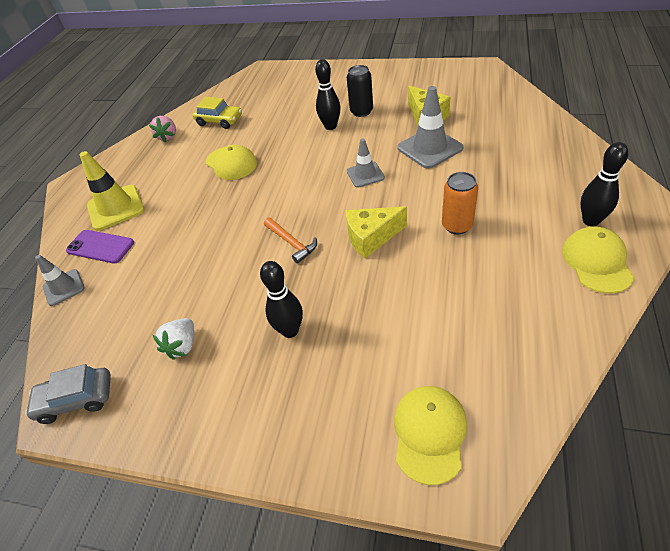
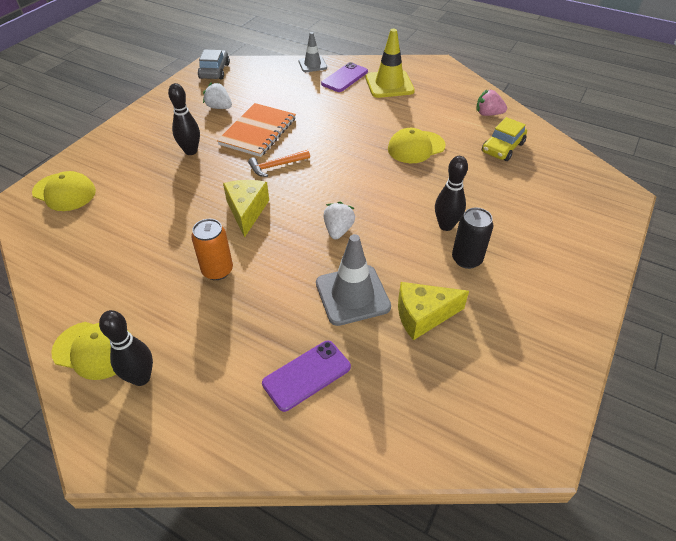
camera: 100 degrees right, 0 degrees up
(231, 282) = (258, 131): none -> orange notebook
(365, 174) = (338, 230): grey traffic cone -> white strawberry
(513, 146) = (306, 375): none -> purple phone

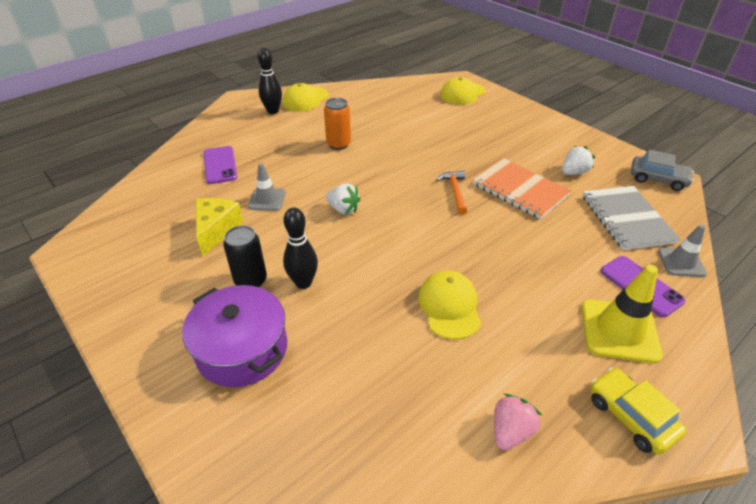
camera: 110 degrees right, 5 degrees down
(191, 151) = (497, 148): black bowling pin -> none
(246, 211) = (397, 165): yellow cheese -> none
(275, 83) = (626, 219): none -> grey notebook
(352, 295) = (267, 199): grey traffic cone -> grey traffic cone, size x0.61
(502, 148) = (414, 406): yellow car -> yellow car (630, 416)
(530, 235) = (242, 349): none -> purple pot

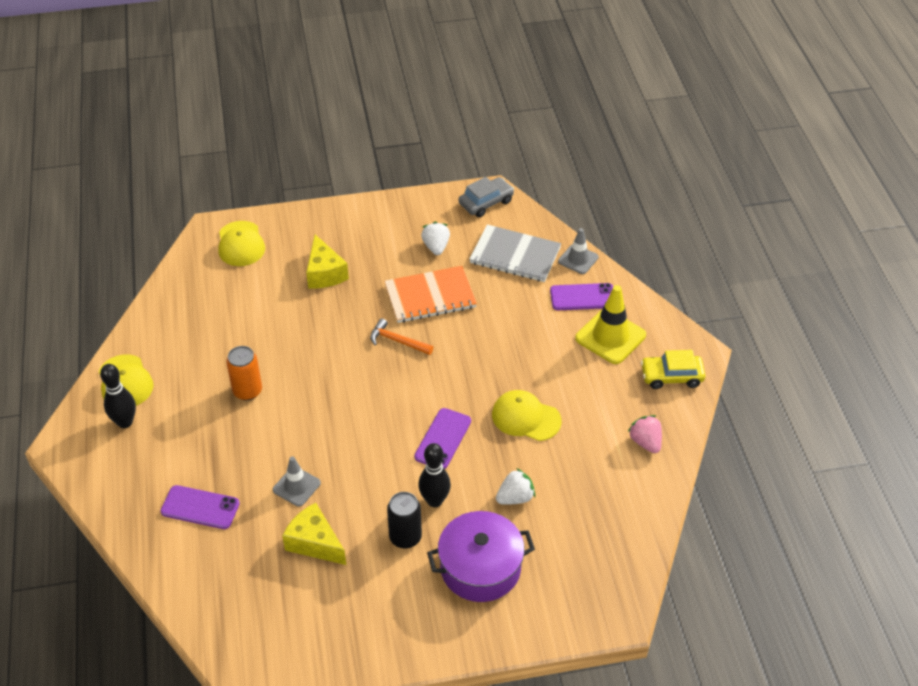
camera: 60 degrees left, 5 degrees up
(343, 209) = (358, 433): white strawberry -> white strawberry (515, 497)
(376, 259) = (443, 439): none -> purple phone
(479, 133) = (325, 273): none -> yellow cheese

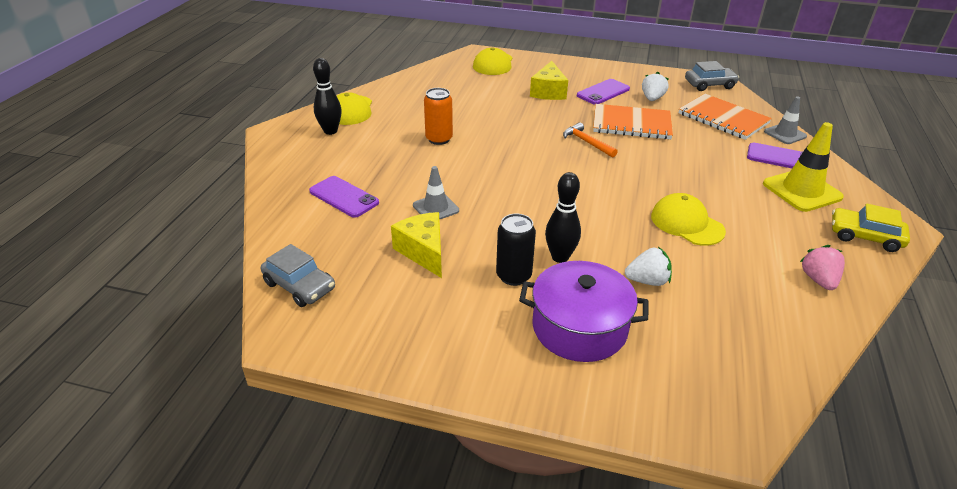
camera: 25 degrees right, 10 degrees down
(228, 624) = (299, 286): none -> grey car
(443, 439) = (593, 215): purple phone -> purple phone (603, 92)
(515, 256) = (723, 119): grey notebook -> orange notebook

